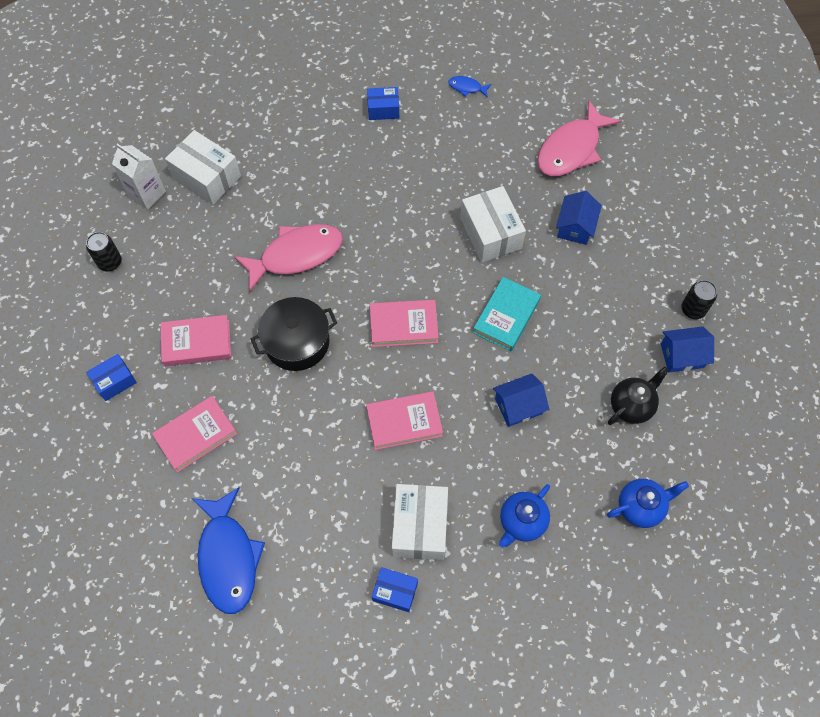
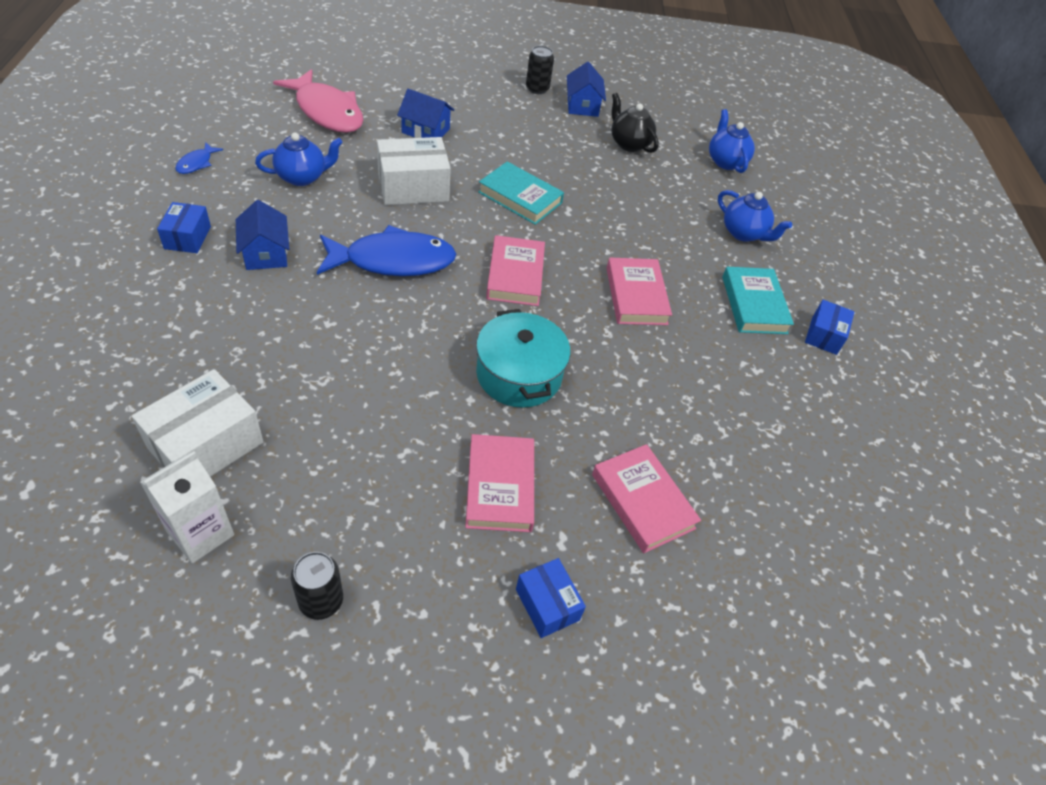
camera: 90 degrees left, 15 degrees down
(228, 558) = (805, 481): blue fish -> blue fish (393, 261)
(296, 255) = (387, 357): pink fish -> none
(297, 342) = (519, 374): black pot -> turquoise pot
(419, 526) = (754, 305): white box -> turquoise book
(475, 156) = (302, 177): none -> blue teapot
(518, 406) = (624, 210): blue house -> blue house (266, 253)

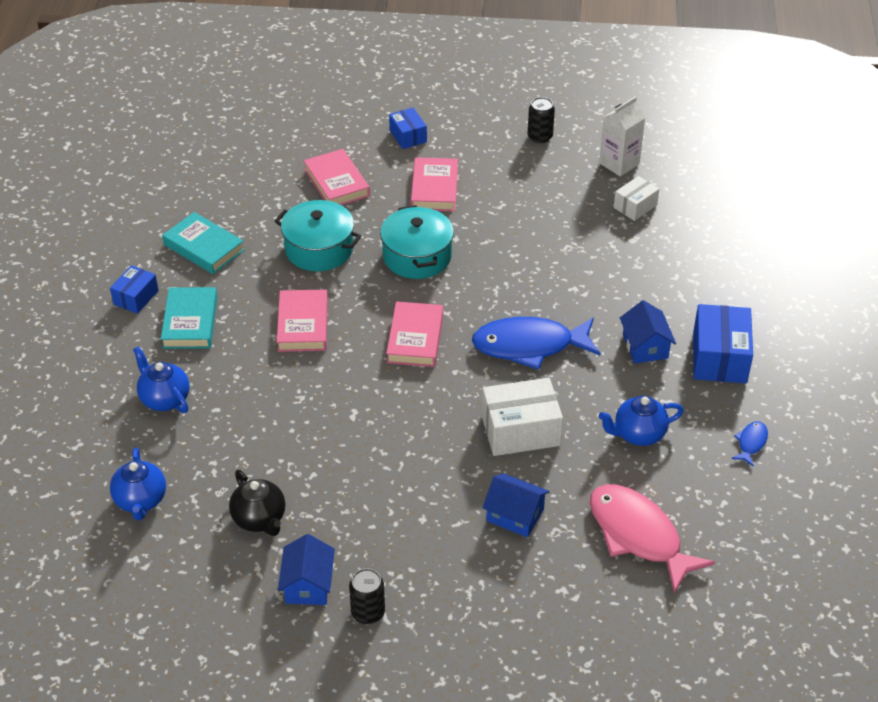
camera: 170 degrees left, 5 degrees down
(187, 237) = (719, 357): blue box -> blue box, size x1.71
(206, 445) = (635, 206): white box -> white box, size x0.59
(520, 197) = (404, 426): turquoise book -> turquoise book (203, 247)
(641, 390) = (319, 249): none -> turquoise pot

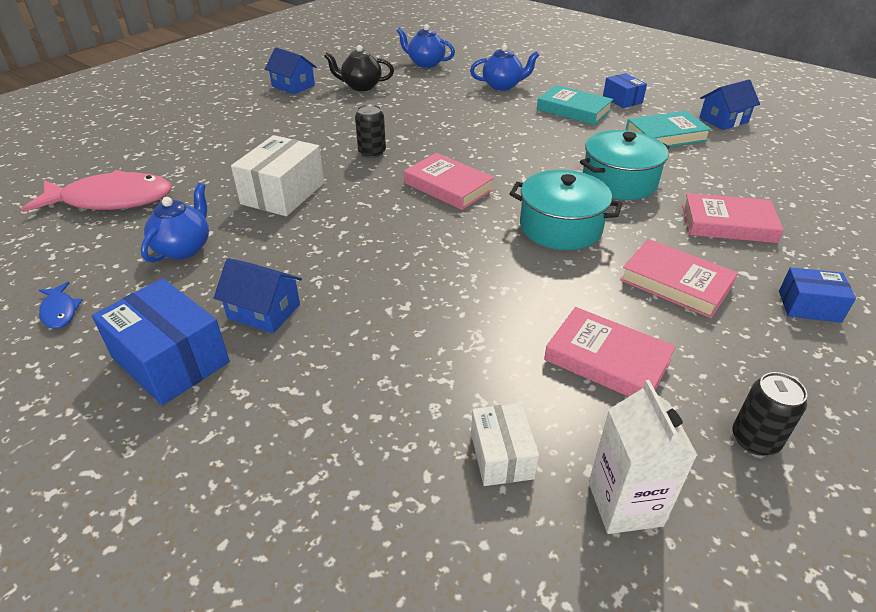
camera: 125 degrees right, 5 degrees down
(303, 325) = (523, 146): pink book -> pink book (607, 360)
(368, 612) = (245, 94): black can -> black can (372, 152)
(515, 515) = (219, 160): blue house -> blue house (723, 120)
(529, 346) = (364, 238): blue fish -> none

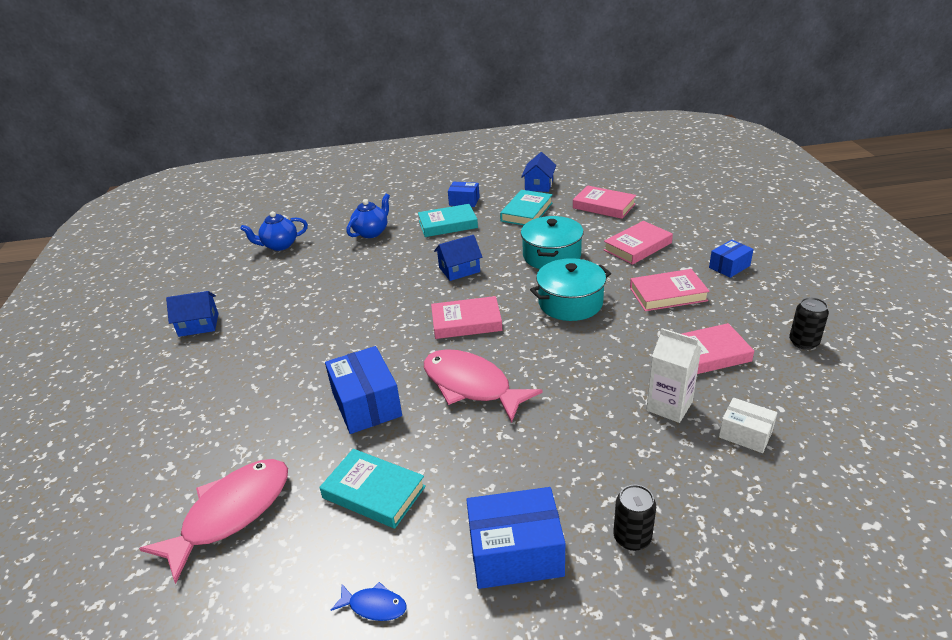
camera: 45 degrees left, 5 degrees down
(184, 248) = (374, 492): blue teapot -> turquoise book
(264, 311) = (510, 478): blue house -> blue house (459, 269)
(283, 193) = (366, 404): white box -> blue box
(361, 86) = (262, 292): black teapot -> none
(364, 231) = (471, 386): none -> pink fish
(372, 152) = (372, 334): black can -> black can (632, 538)
(625, 504) = (812, 409): white carton -> white carton (669, 406)
(761, 170) = (604, 206): none -> pink book

